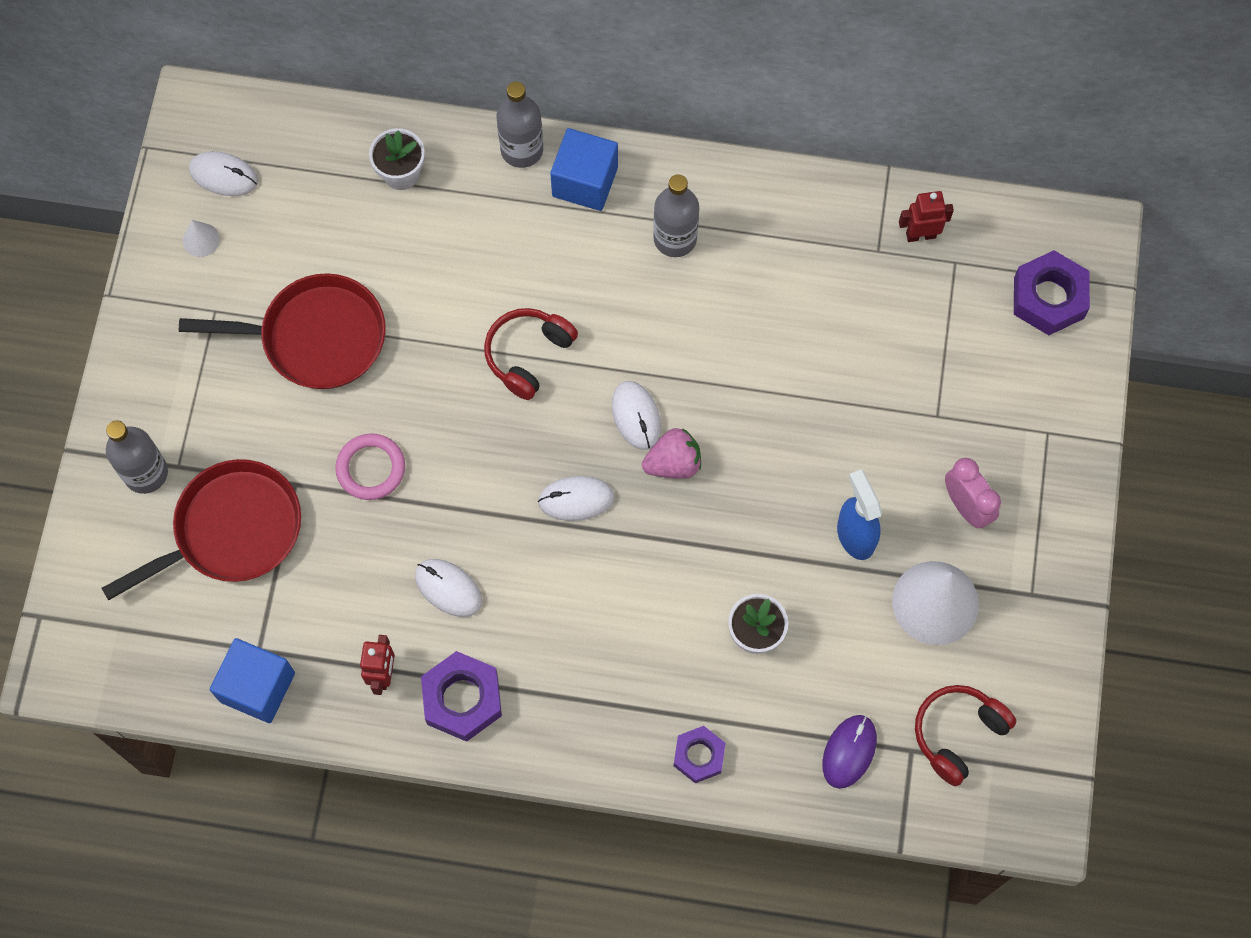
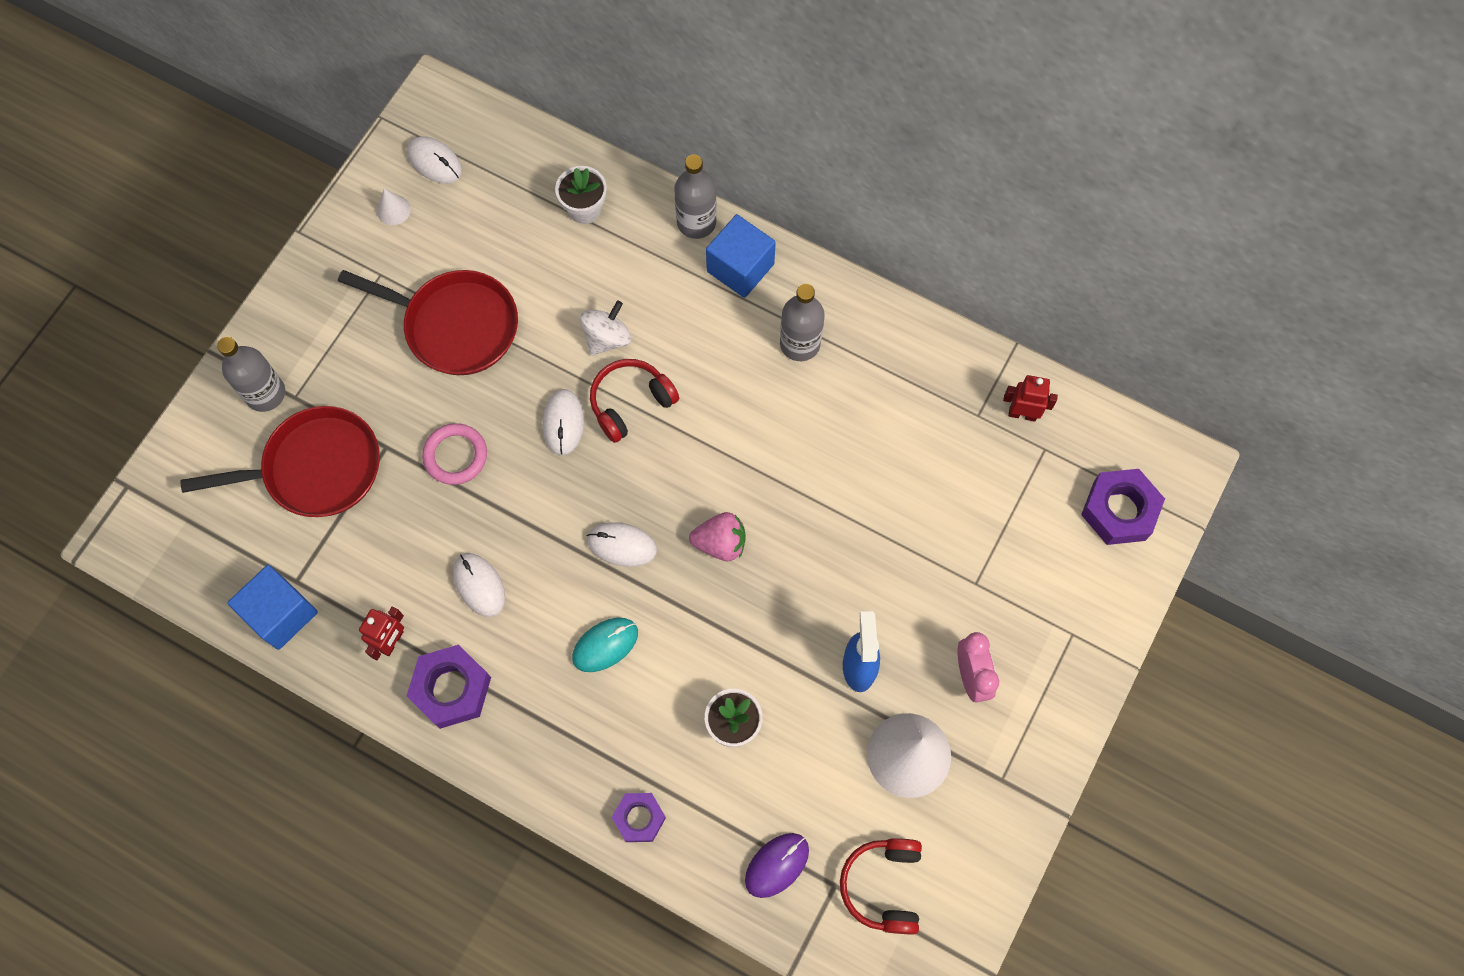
camera: 20 degrees right, 0 degrees up
(477, 298) = (607, 338): none -> white spinning top
(599, 602) = (605, 645): none -> turquoise mouse
(636, 416) = (704, 489): white mouse -> white mouse (563, 423)
(958, 734) = (883, 886): red headphones -> red headphones turned 60 degrees counterclockwise

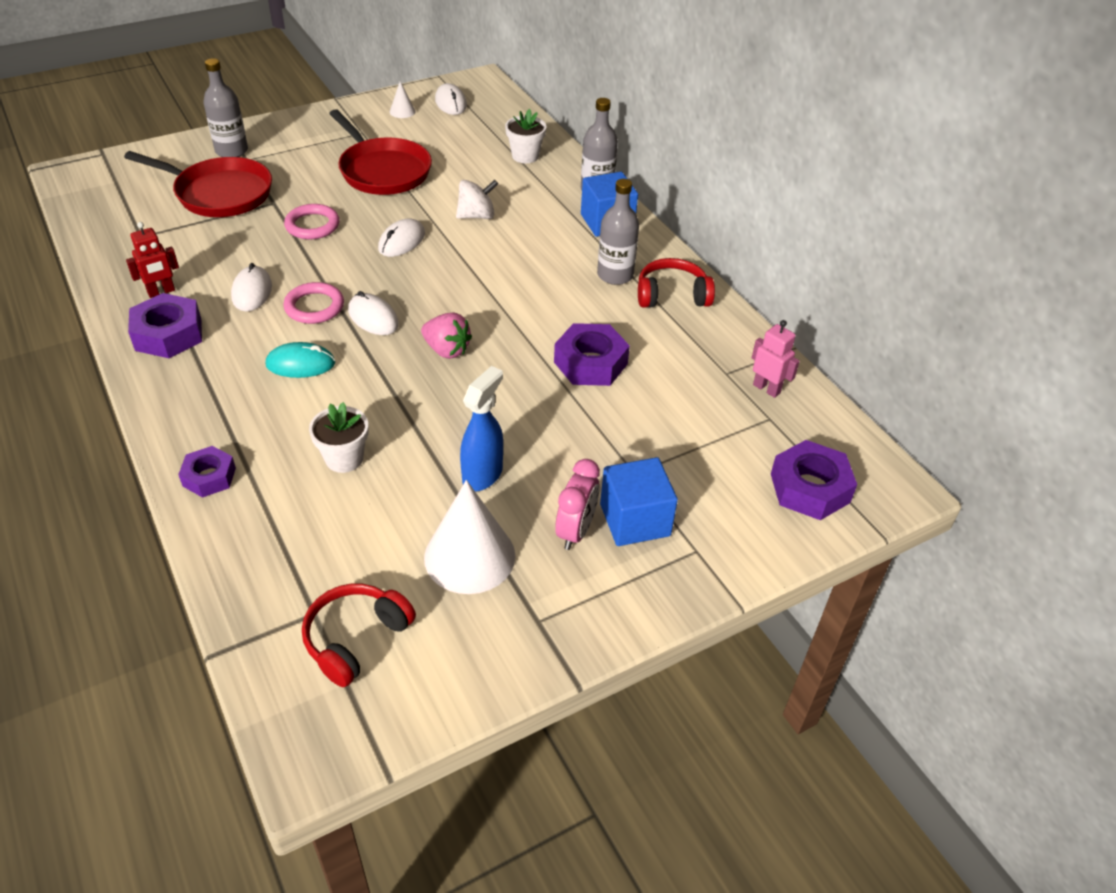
camera: 30 degrees right, 25 degrees down
(281, 614) = (112, 246): blue cube -> blue cube (635, 520)
(555, 566) = (314, 307): none -> pink ring
(631, 403) = (459, 252): red headphones -> red headphones (672, 295)
(777, 865) = (281, 569): purple mouse -> none
(856, 478) = (590, 363): none -> purple nut
(1022, 414) = (766, 389): red robot -> pink robot

